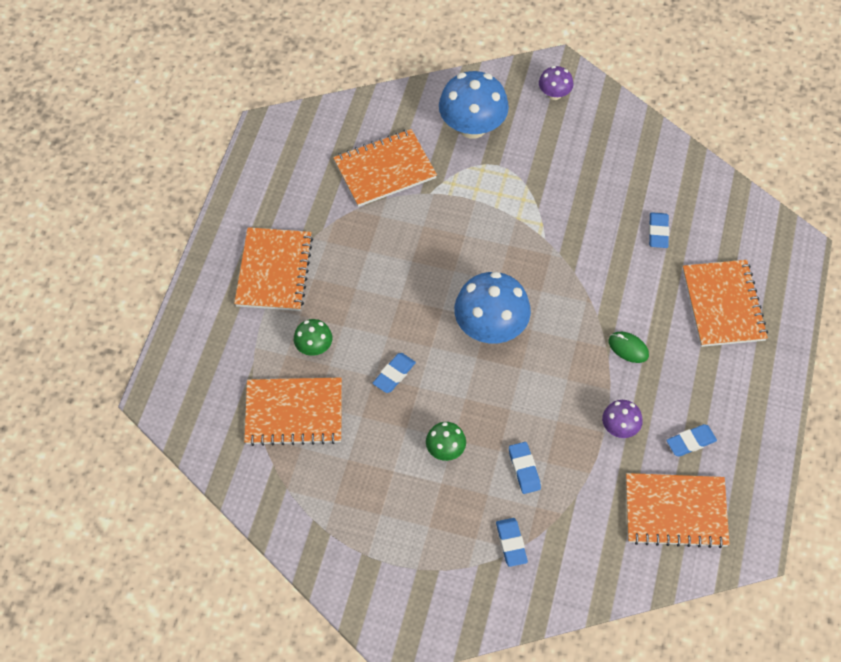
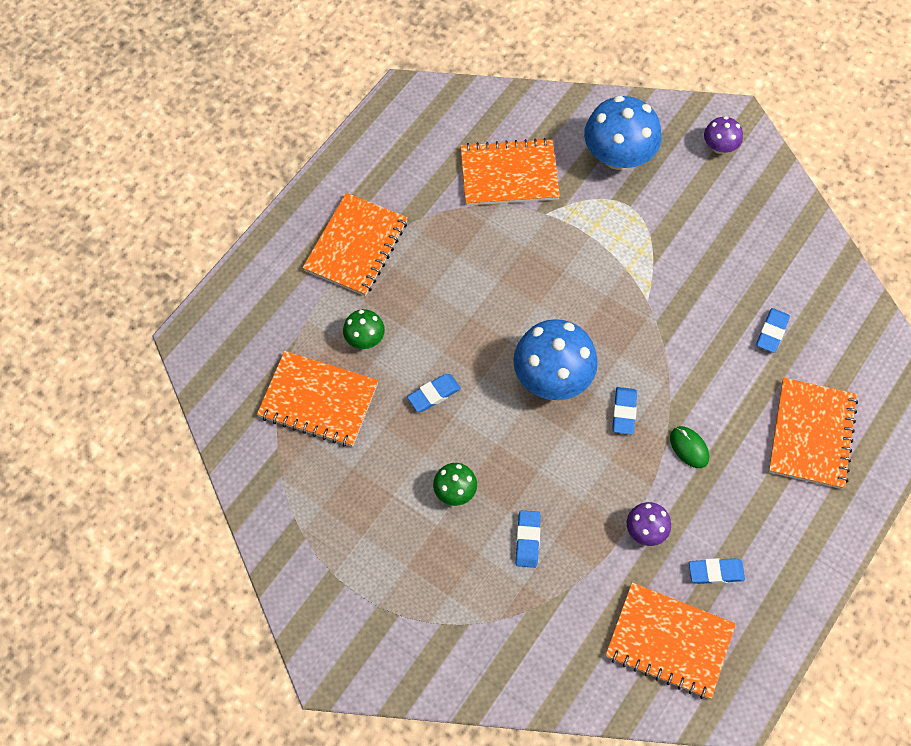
camera: 20 degrees right, 5 degrees up
(511, 543) = (483, 613): blue eraser -> blue eraser (624, 412)

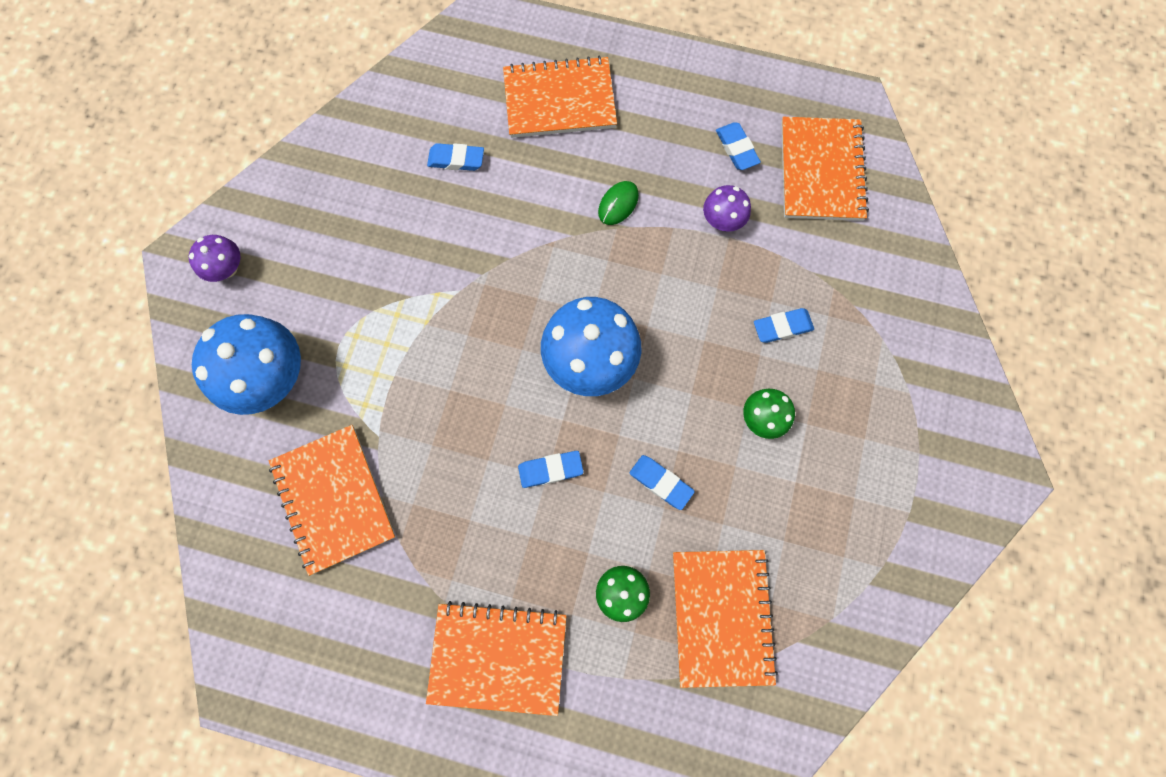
camera: 110 degrees left, 10 degrees up
(624, 412) = (603, 276): blue eraser -> blue eraser (550, 470)

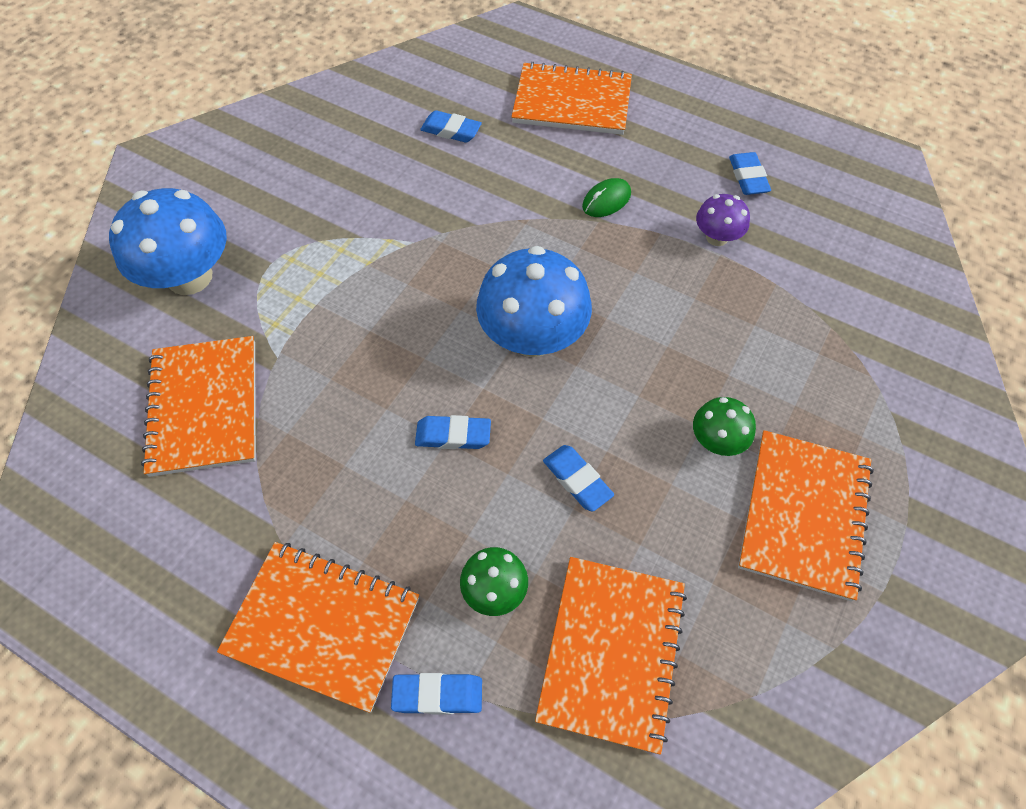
camera: 15 degrees right, 15 degrees down
(227, 268) = (190, 174): purple mushroom -> none
(782, 327) = (762, 353): blue eraser -> blue eraser (438, 695)
(821, 171) = (838, 215): orange notebook -> orange notebook (803, 515)

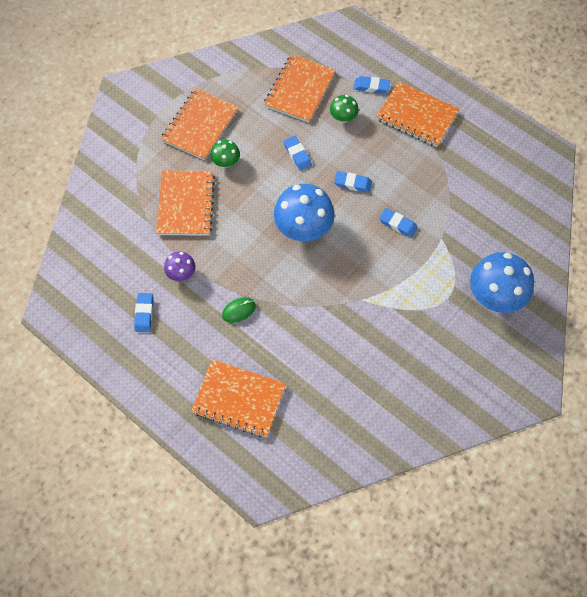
camera: 170 degrees left, 5 degrees up
(205, 407) = (477, 216): orange notebook -> orange notebook (186, 204)
(451, 130) = (328, 386): blue eraser -> blue eraser (398, 224)

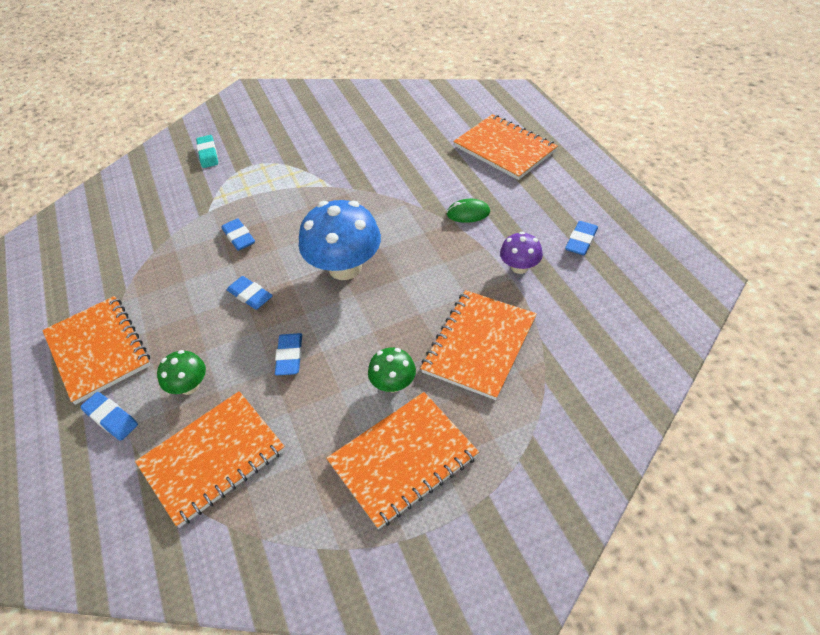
camera: 150 degrees left, 15 degrees down
(495, 296) = (208, 154): blue mushroom -> turquoise eraser

